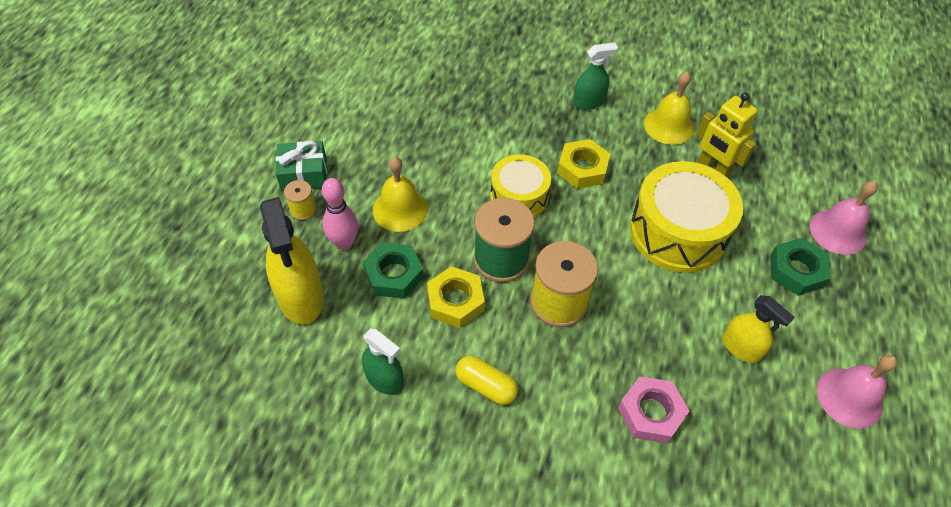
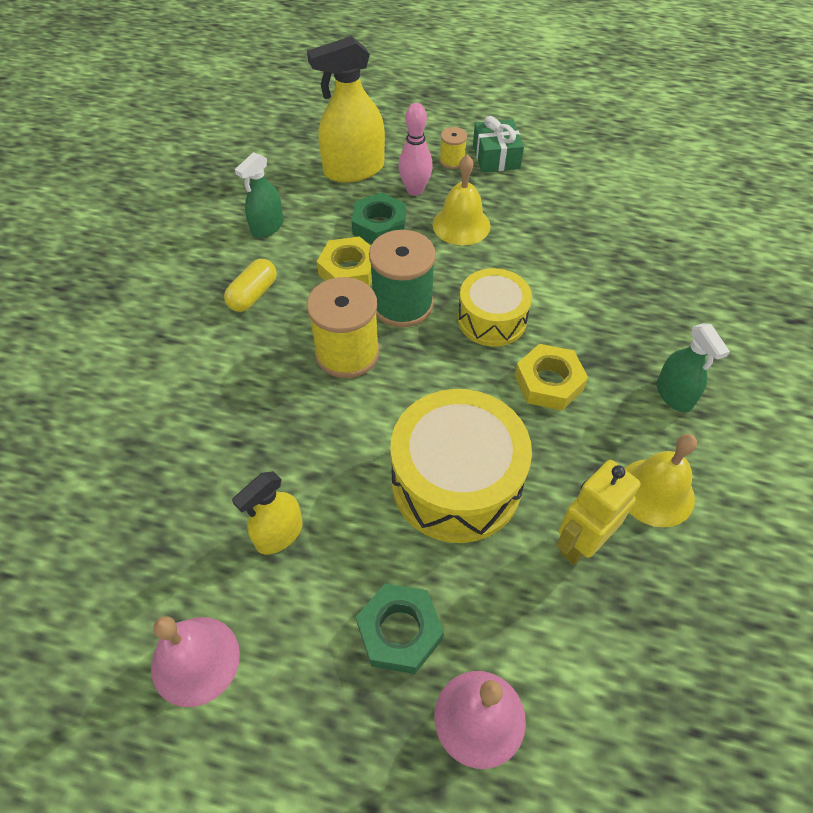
camera: 90 degrees right, 0 degrees up
(651, 413) = (206, 429): pink nut -> none

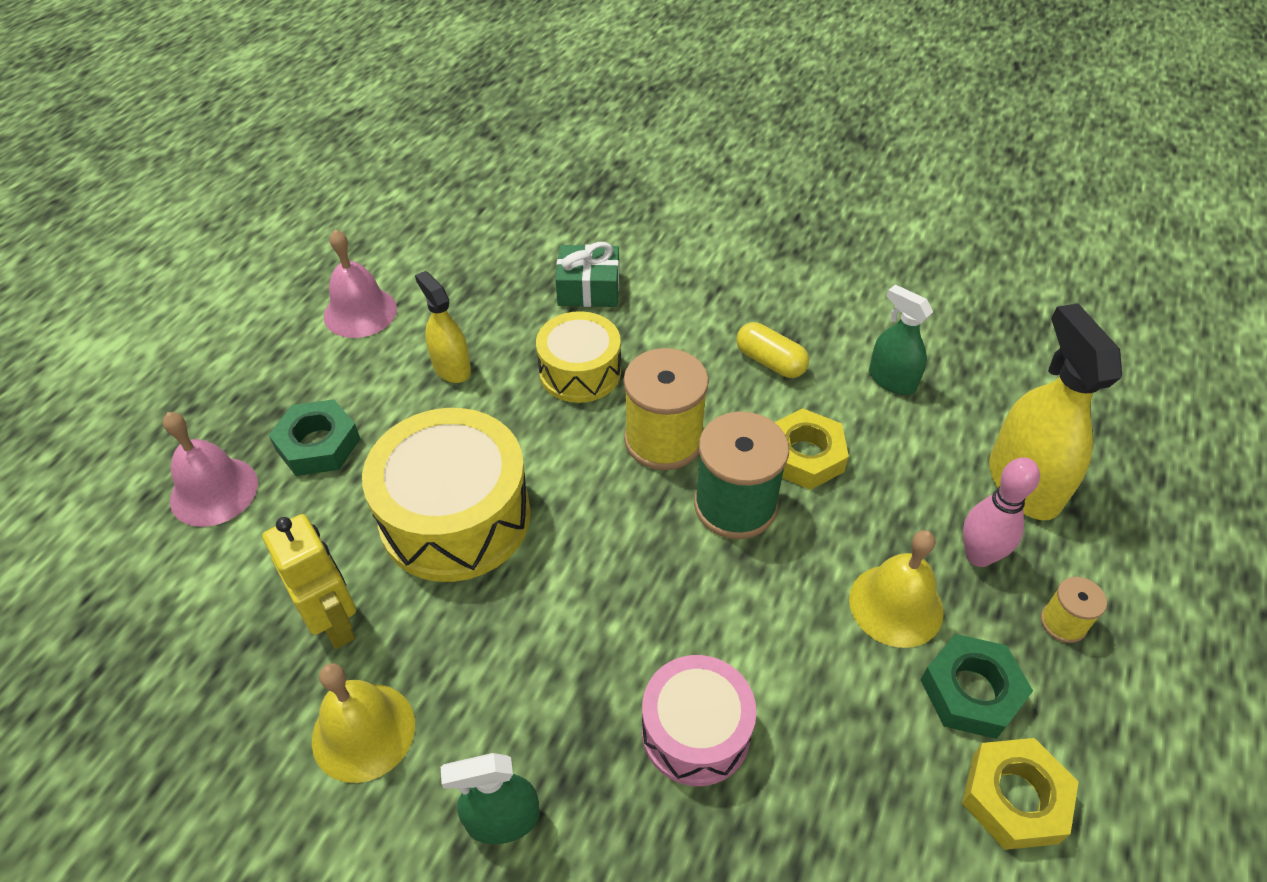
camera: 100 degrees right, 5 degrees down
(379, 225) = (894, 499): green nut -> green nut (971, 691)
(492, 319) = (692, 605): yellow drum -> yellow drum (580, 372)
(496, 157) = (1084, 697): green gift -> green gift (588, 289)
(549, 382) = (567, 650): yellow nut -> yellow nut (1014, 798)
(579, 309) = (696, 731): none -> pink drum

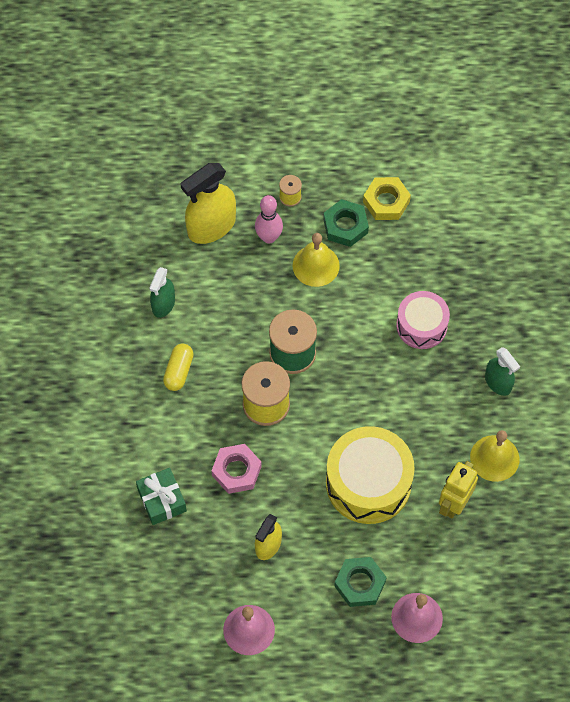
camera: 115 degrees left, 15 degrees up
(580, 372) = (236, 471): yellow drum -> pink nut
(804, 456) = (242, 331): yellow nut -> none

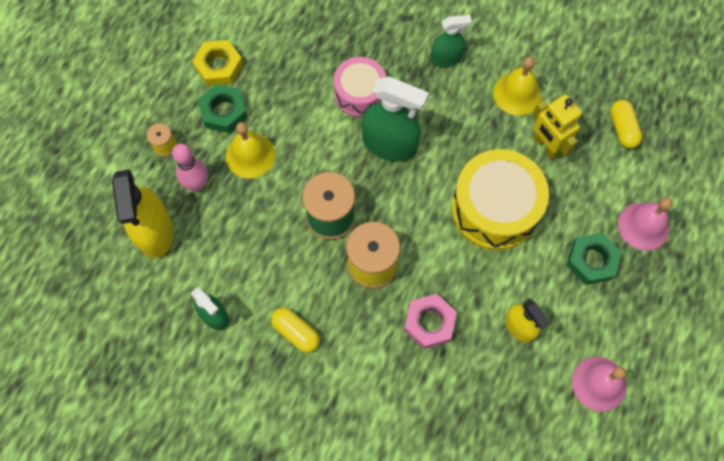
camera: 65 degrees left, 5 degrees up
(162, 500) = (428, 410): green gift -> none
(385, 371) = (389, 144): none -> green spray bottle
(508, 565) = (622, 129): none -> yellow capsule

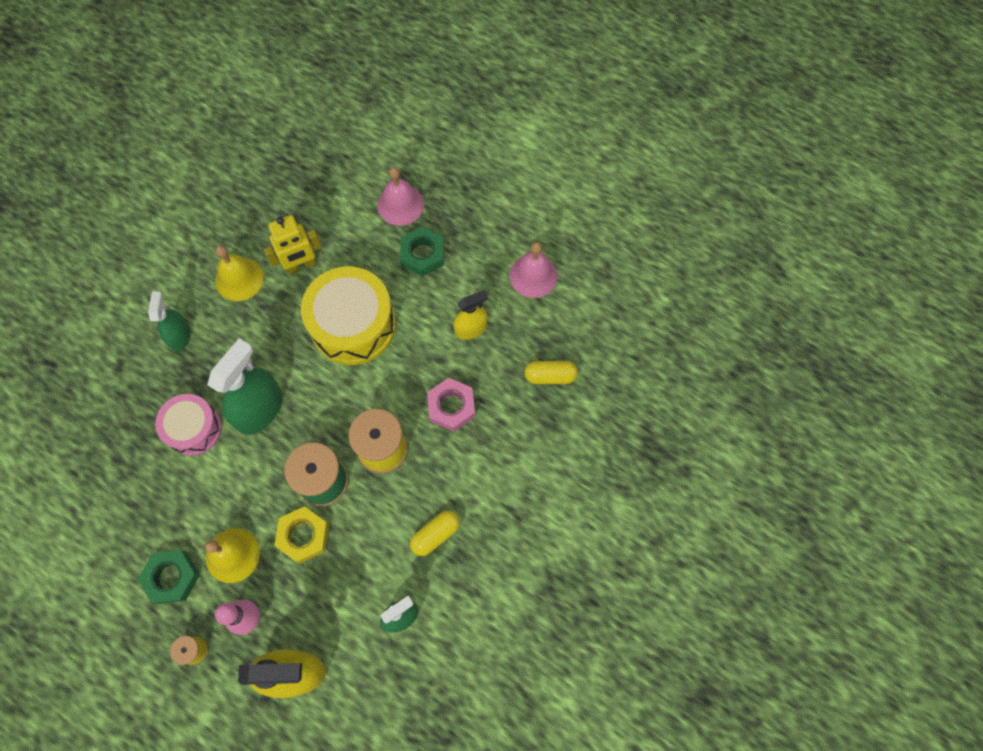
camera: 80 degrees left, 0 degrees up
(219, 66) = (113, 576): yellow nut -> yellow nut (303, 536)
(622, 129) = (302, 197): yellow capsule -> yellow capsule (550, 376)

